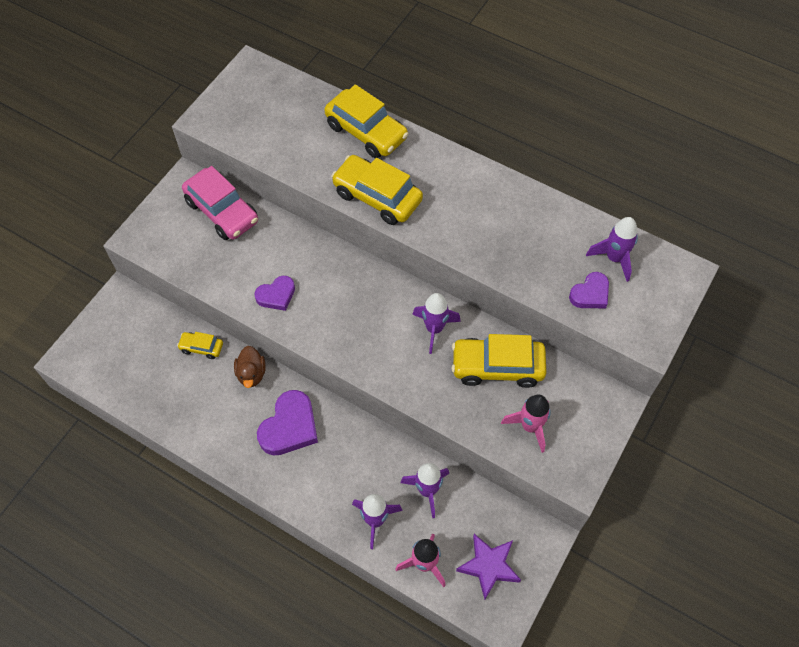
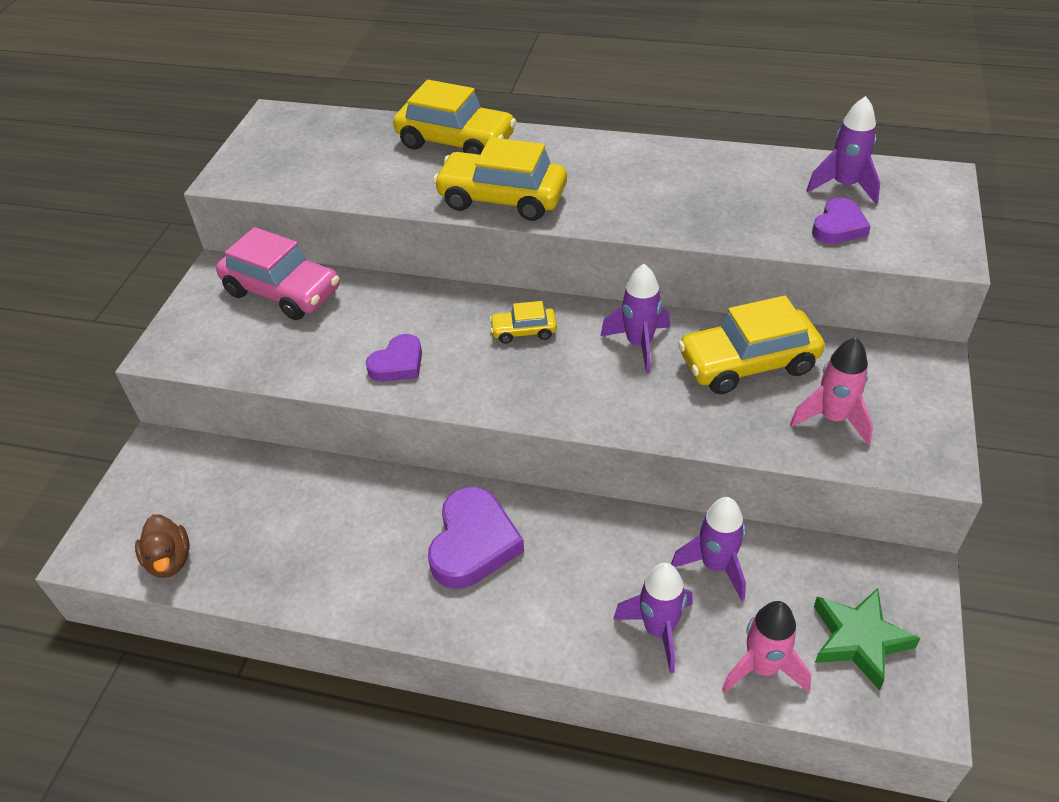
camera: 15 degrees left, 15 degrees down
(201, 347) = (300, 480): yellow car -> yellow car (524, 331)
(251, 374) = (388, 492): brown duck -> brown duck (169, 560)
(489, 566) = (859, 640): purple star -> green star

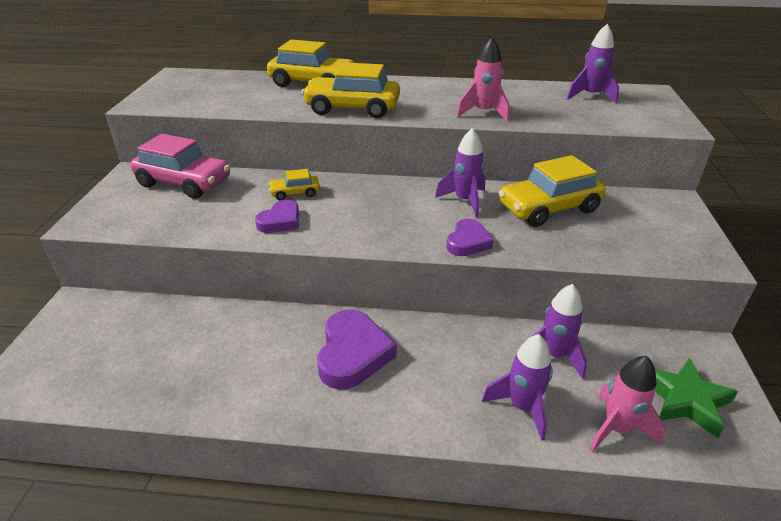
camera: 10 degrees left, 10 degrees down
(169, 560) = (82, 387): brown duck -> none
(524, 331) = (376, 197): yellow car -> yellow car (295, 193)
(832, 418) = (623, 237): pink rocket -> pink rocket (484, 113)
(838, 227) = (597, 115): purple heart -> purple heart (468, 242)

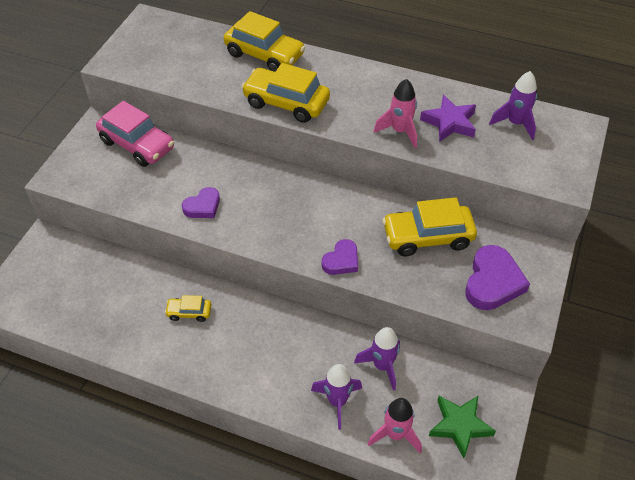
camera: 15 degrees right, 15 degrees up
(295, 193) = (223, 175): yellow car -> yellow car (189, 312)
(353, 354) = (234, 329): purple heart -> purple heart (492, 282)
(465, 201) = (360, 214): purple rocket -> none
(528, 102) = (449, 122): none -> purple star

